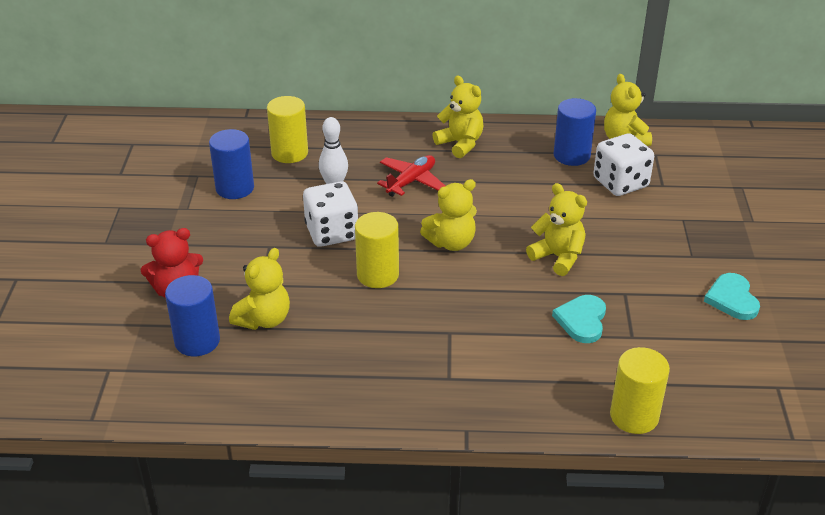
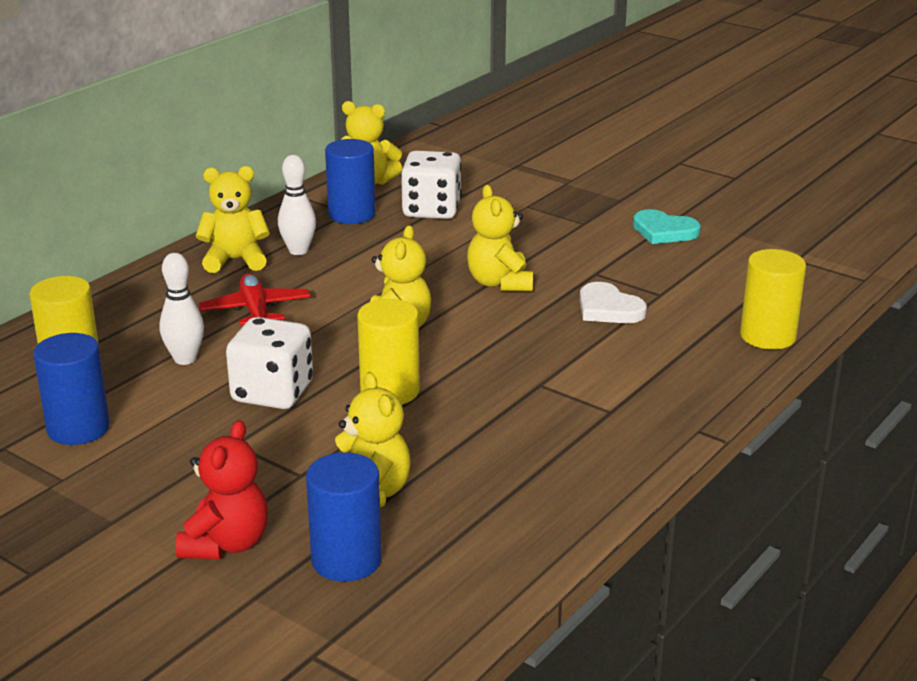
camera: 55 degrees left, 10 degrees down
(499, 160) = (298, 251): none -> white bowling pin
(558, 257) = (499, 283): yellow teddy bear -> yellow teddy bear turned 90 degrees counterclockwise
(582, 320) = (608, 308): turquoise heart -> white heart

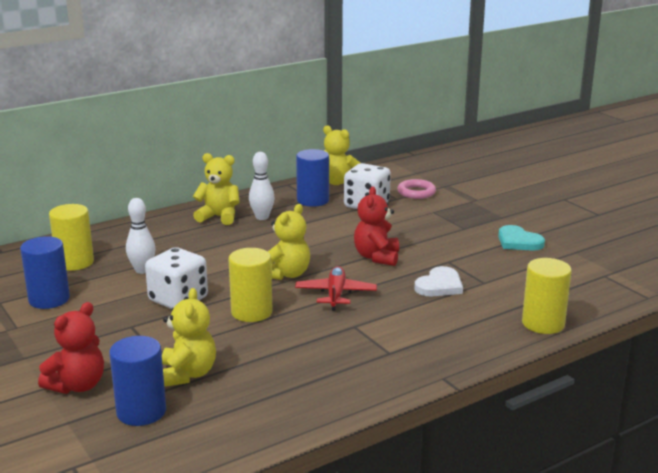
camera: 20 degrees right, 5 degrees down
(255, 311) = (207, 249): red plane -> red plane (336, 294)
(485, 181) = (416, 192): none -> pink ring
(499, 283) = (377, 257): yellow teddy bear -> red teddy bear
(608, 308) = (439, 285): white heart -> white heart turned 120 degrees counterclockwise

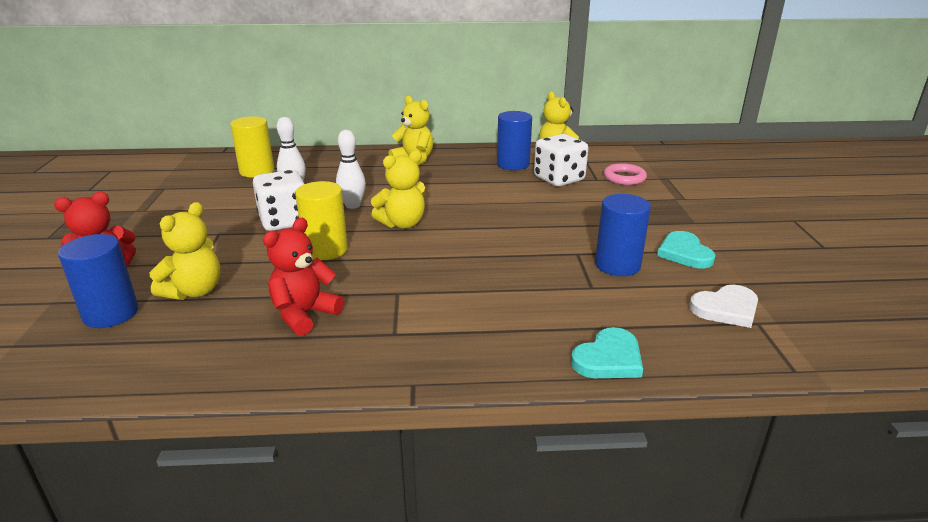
camera: 30 degrees right, 5 degrees up
(49, 299) = (197, 195): blue cylinder -> blue cylinder (617, 265)
(262, 217) = (449, 169): white bowling pin -> white bowling pin (352, 205)
(336, 294) = (421, 255): red plane -> none
(377, 257) = (507, 230): red teddy bear -> red teddy bear (304, 315)
(439, 285) = (537, 276): white heart -> white heart (726, 309)
(543, 323) = (608, 358): yellow cylinder -> turquoise heart

